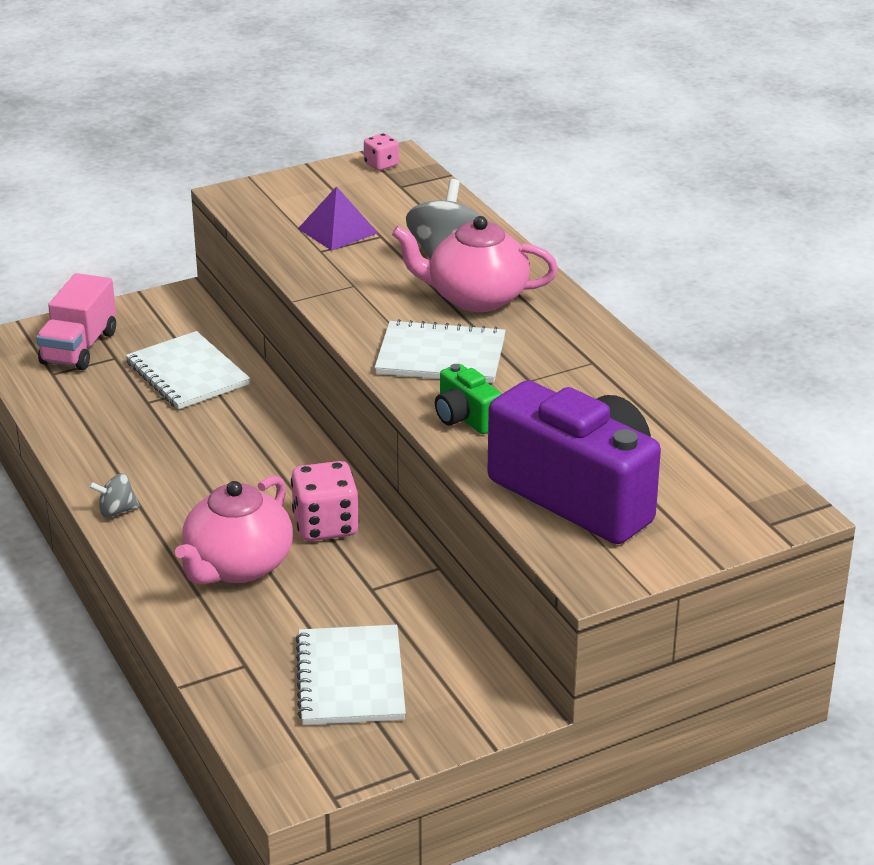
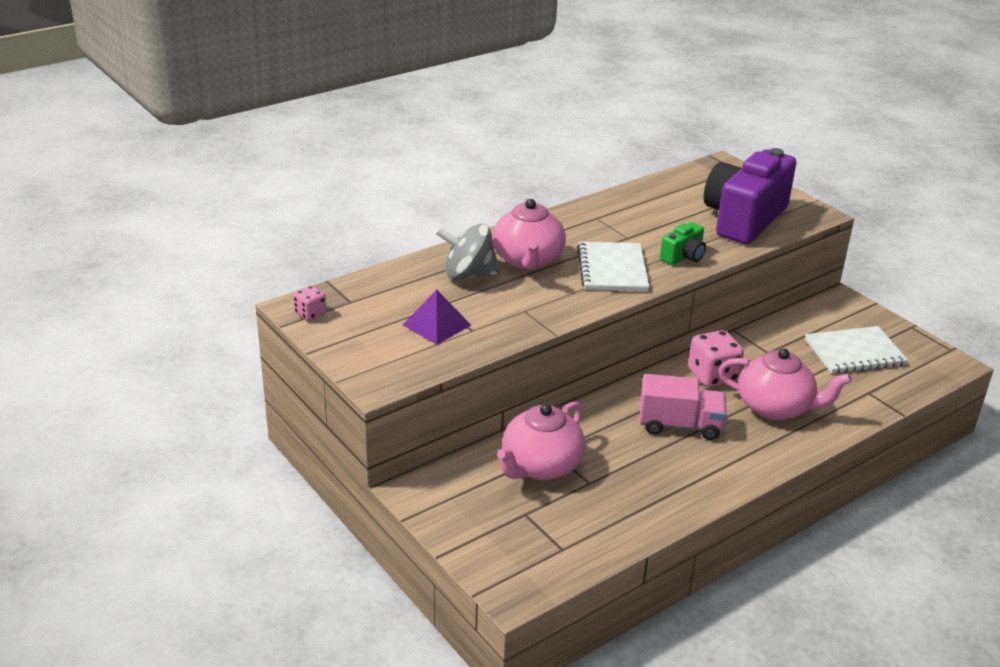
camera: 100 degrees left, 0 degrees up
(79, 348) = (515, 540): pink truck -> pink truck (679, 425)
(116, 511) = (743, 473): grey spinning top -> none
(187, 374) = (540, 466): white notebook -> pink teapot

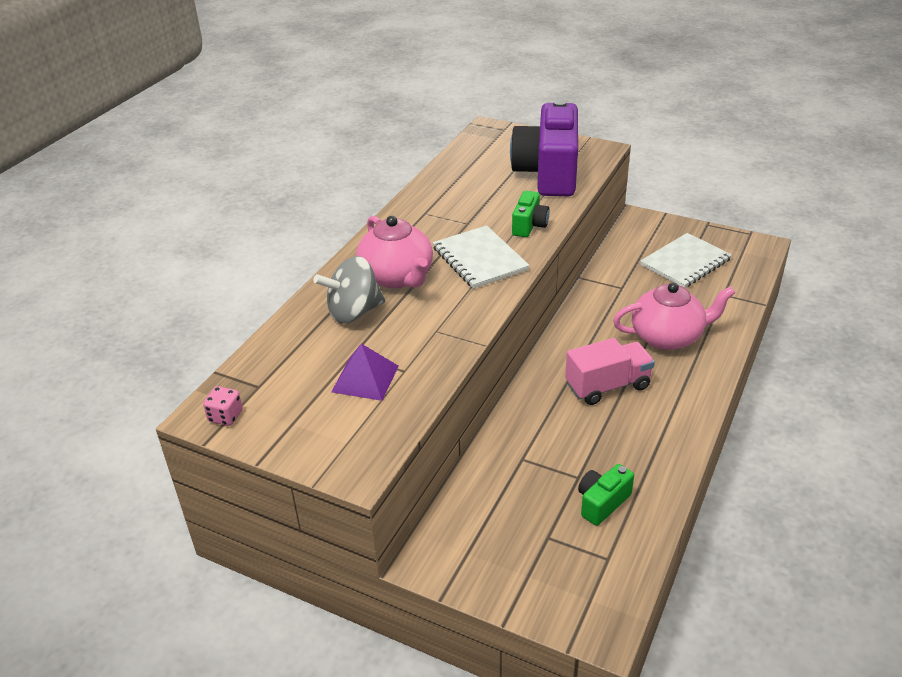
camera: 25 degrees left, 5 degrees up
(540, 466) = (523, 480): pink teapot -> none
(594, 508) = (602, 502): none -> green camera
(712, 375) = (596, 327): pink dice -> none

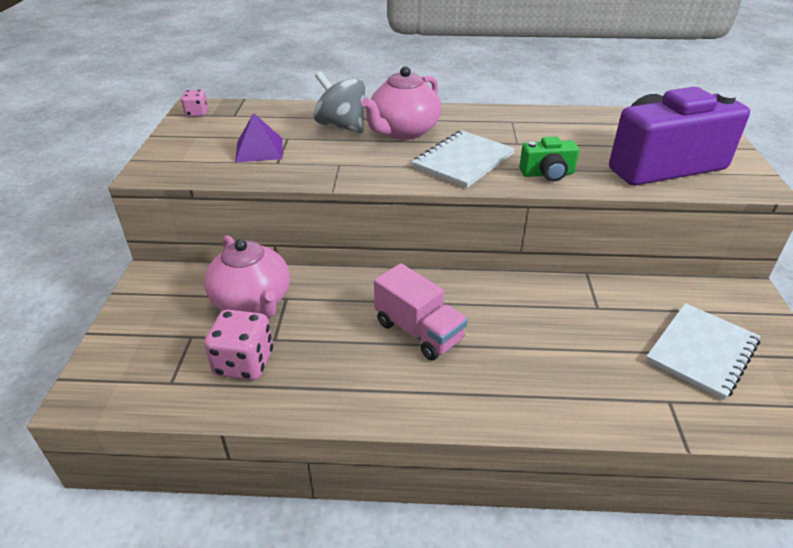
camera: 65 degrees right, 0 degrees up
(602, 502) = (244, 363): green camera -> pink dice
(668, 337) = (537, 363): pink teapot -> pink teapot (253, 302)
(685, 262) = (702, 351): white notebook -> white notebook turned 75 degrees counterclockwise

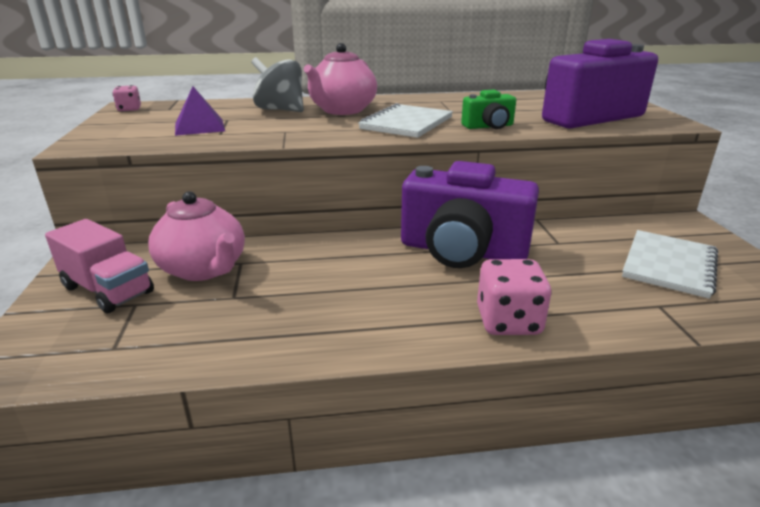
camera: 10 degrees left, 10 degrees down
(244, 363) = (201, 321): pink dice -> pink dice (508, 321)
(419, 331) = (390, 276): pink truck -> pink truck (108, 290)
(496, 308) = (462, 251): none -> purple camera

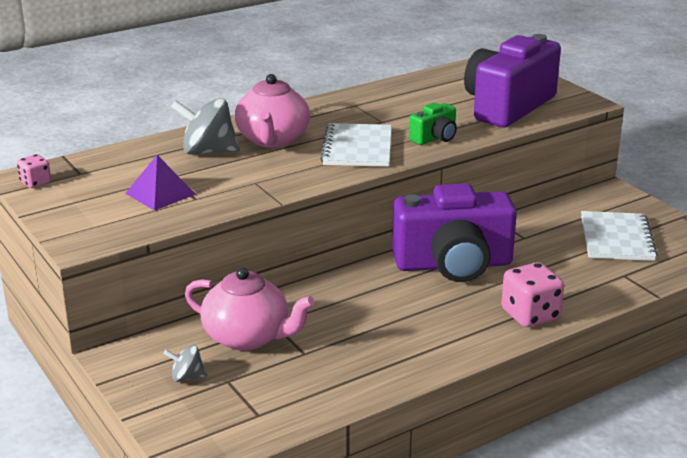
camera: 25 degrees left, 0 degrees up
(108, 290) = (187, 377): pink truck -> grey spinning top

